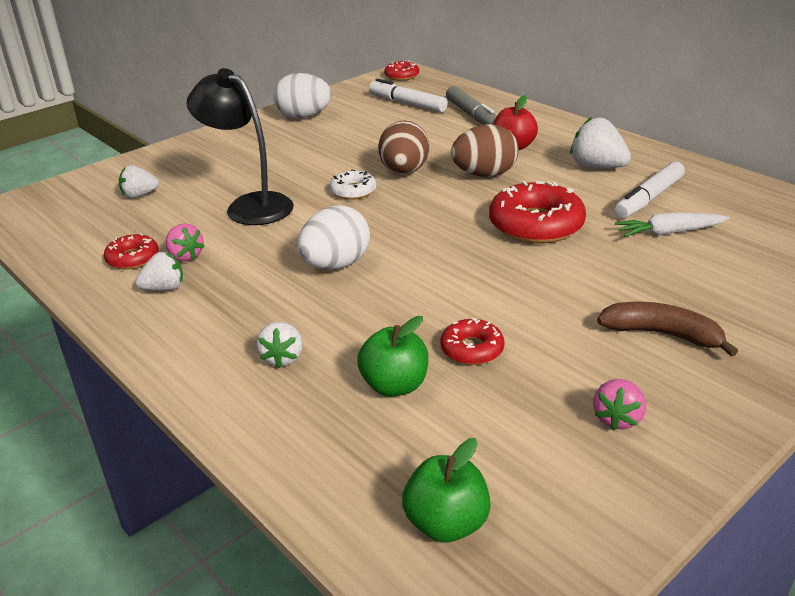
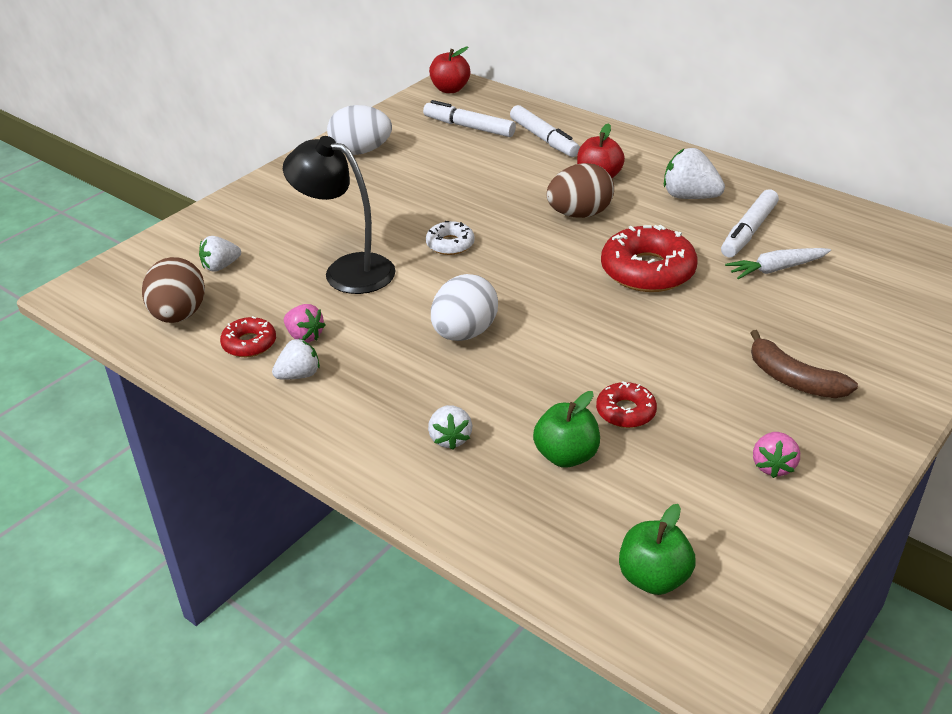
camera: 10 degrees left, 5 degrees up
(401, 76) = (450, 89): red donut -> red apple
(404, 172) = (495, 216): brown egg -> brown egg (179, 315)
(472, 115) = (544, 139): grey marker -> white marker
(662, 334) = (793, 379): brown banana -> brown banana turned 150 degrees counterclockwise

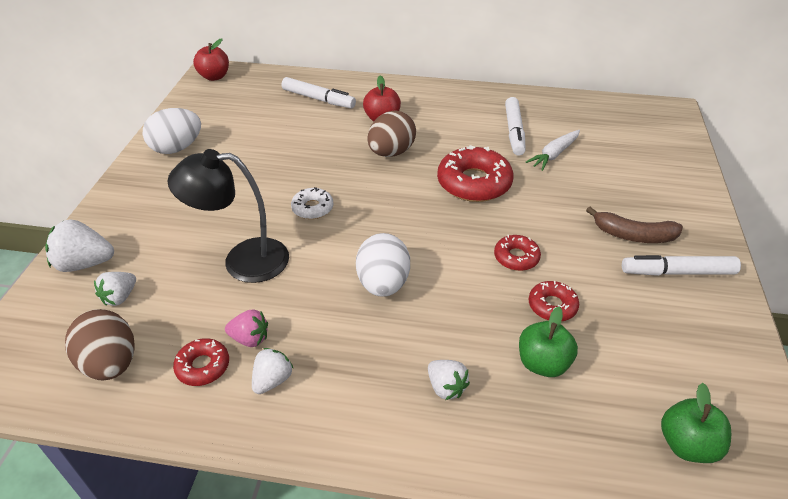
camera: 30 degrees left, 5 degrees up
(469, 127) = (253, 104): white marker -> white marker (677, 272)
(628, 355) = (516, 257): none -> red donut
(689, 197) = (455, 116): white strawberry -> white strawberry (85, 263)
(773, 466) = (678, 309): pink strawberry -> none

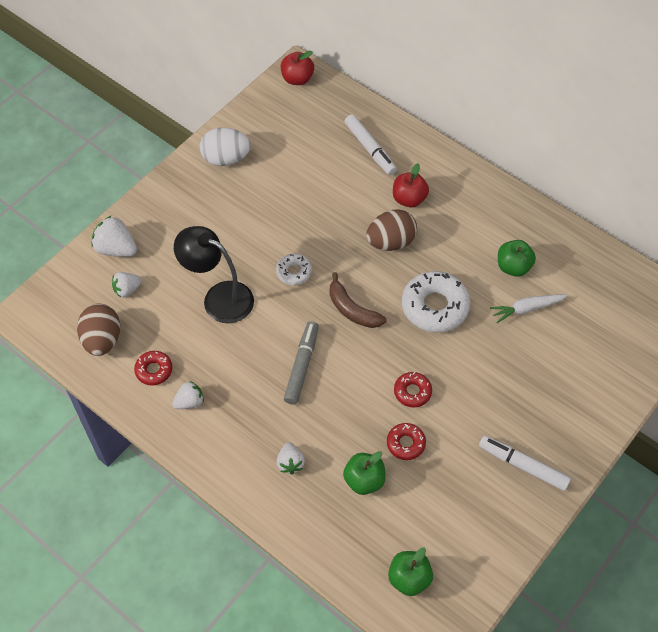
camera: 30 degrees right, 15 degrees up
(250, 338) = (191, 364): pink strawberry -> none
(383, 284) = (302, 366): white egg -> grey marker
(474, 183) = (435, 307): red donut -> white donut
(514, 132) = (513, 267): white marker -> green apple
(633, 235) = (520, 418): brown banana -> brown banana (352, 309)

